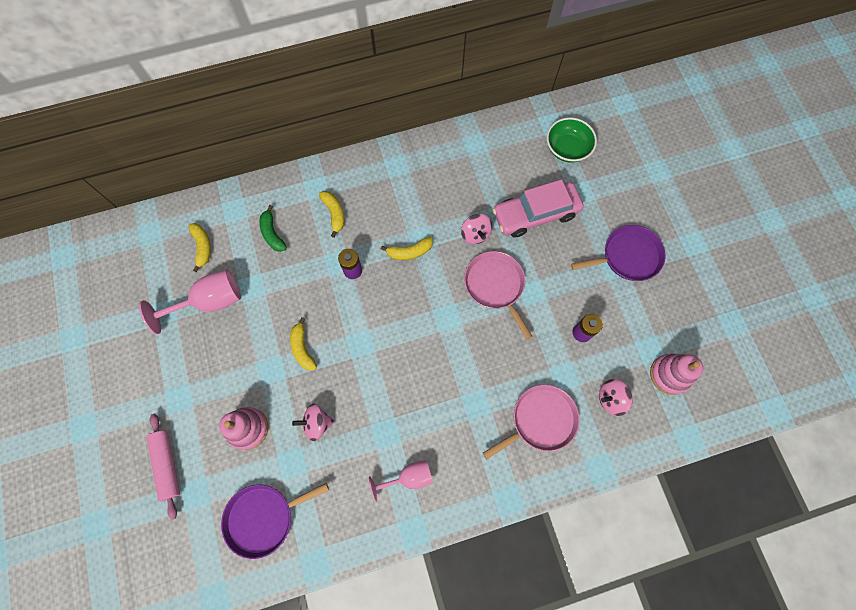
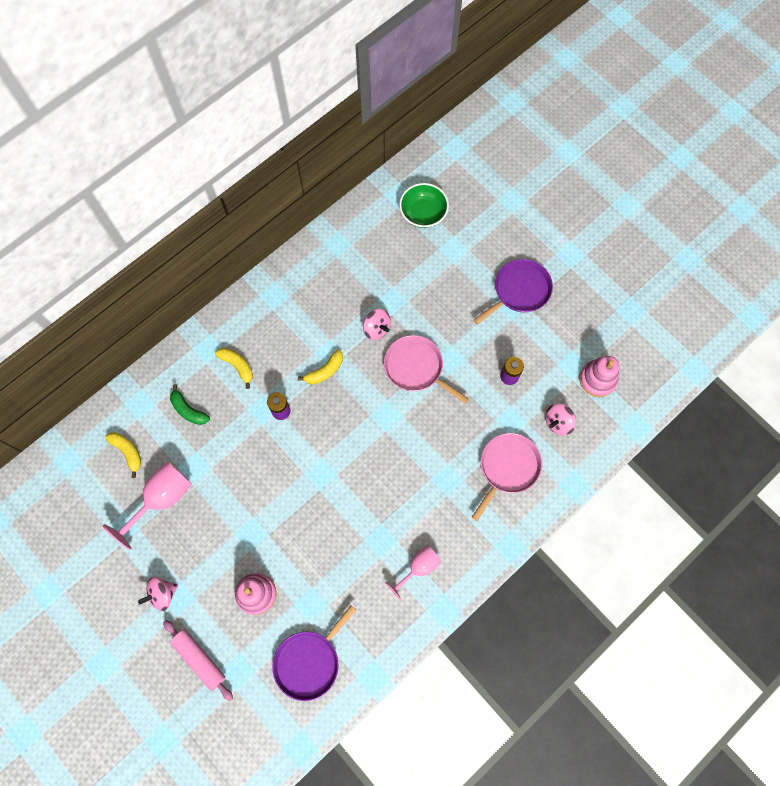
camera: 25 degrees left, 0 degrees up
(303, 348) = (270, 501): yellow banana -> none
(317, 423) = (316, 560): pink spinning top -> pink spinning top (162, 594)
(535, 214) = (422, 287): pink car -> none

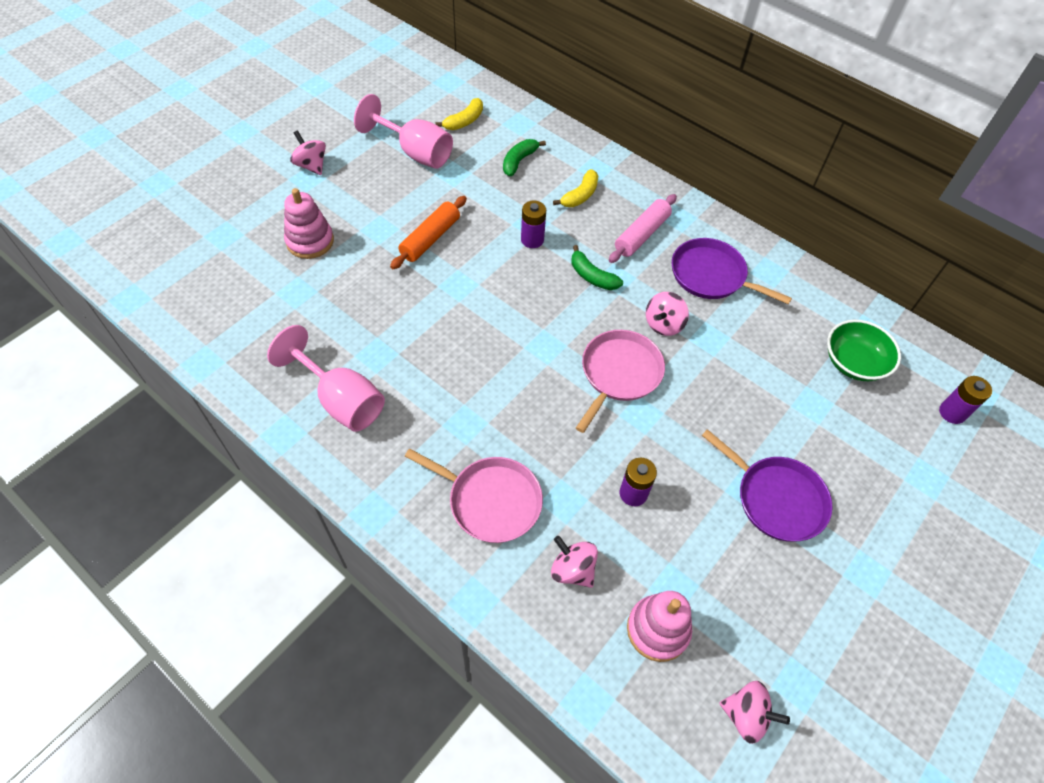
camera: 80 degrees right, 15 degrees down
(199, 659) = (239, 202): pink rolling pin -> pink rolling pin (642, 235)
(268, 492) = (430, 239): none -> orange rolling pin
(309, 661) = (228, 297): purple pan -> purple pan (711, 275)
(325, 371) = (592, 276): yellow banana -> green banana
(418, 568) = (341, 400): pink goblet -> pink goblet, size x1.57
(467, 168) = (952, 413): none -> purple battery
(646, 342) = (746, 715): none -> pink spinning top

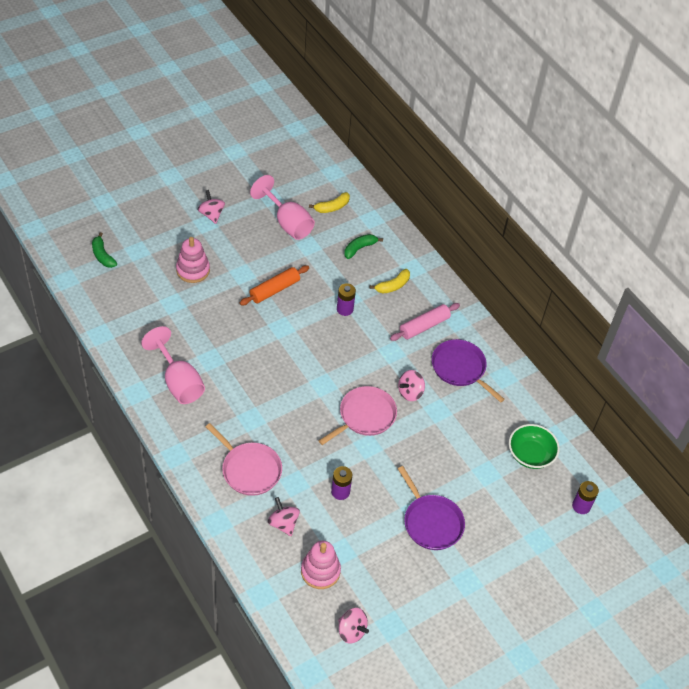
camera: 15 degrees right, 5 degrees down
(592, 276) = (375, 346): green banana -> green banana (103, 255)

